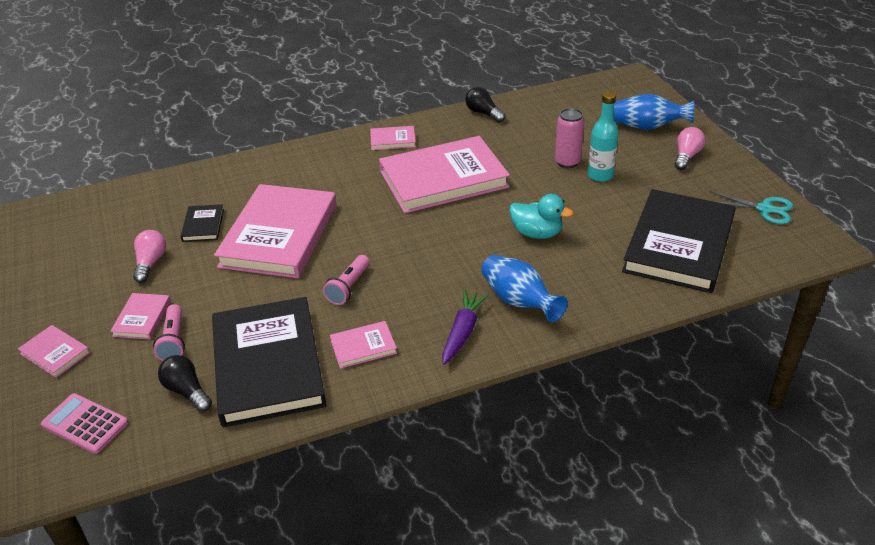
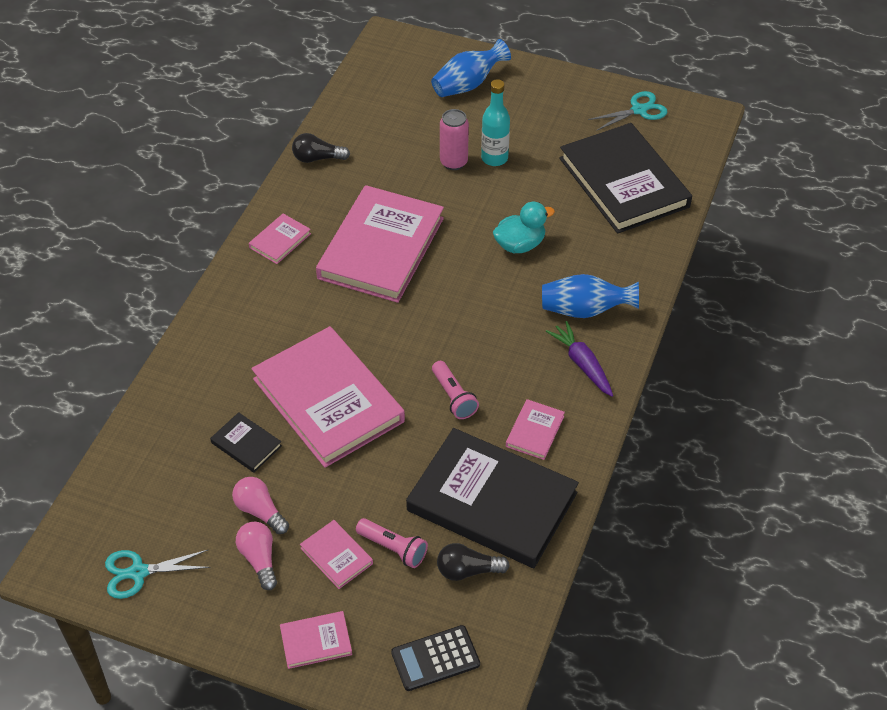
camera: 50 degrees left, 10 degrees up
(54, 245) = (138, 572): none -> turquoise scissors
(85, 424) = (435, 658): pink calculator -> black calculator
(686, 156) = (531, 96): pink light bulb -> pink light bulb (259, 559)

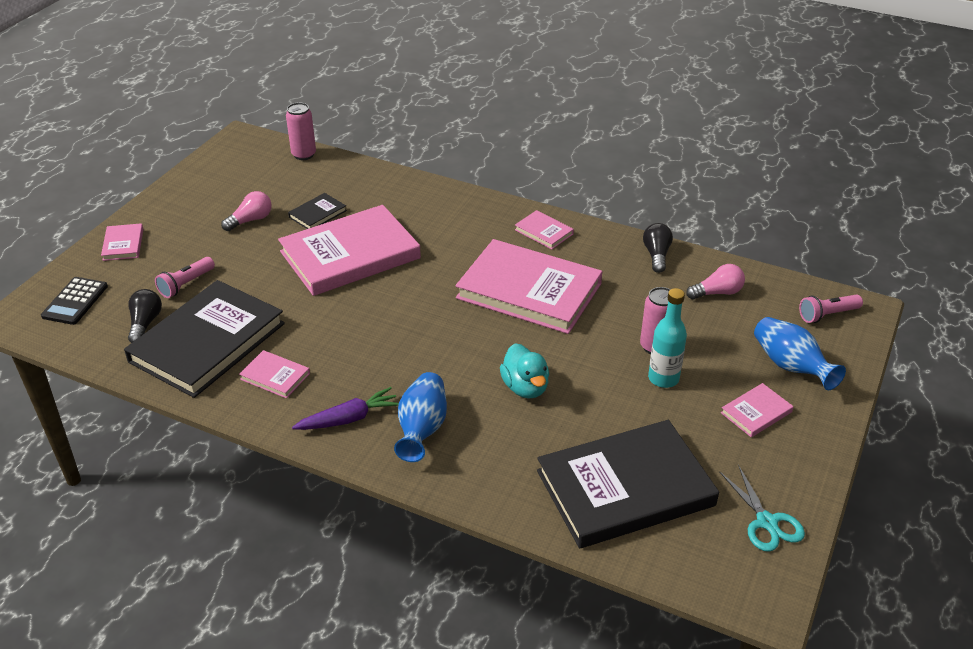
camera: 95 degrees right, 10 degrees down
(106, 483) = (304, 155): none -> pink can
(138, 572) = (221, 169): turquoise scissors -> none
(259, 559) = (207, 220): pink light bulb -> pink light bulb (717, 293)
(336, 556) = (192, 255): pink book -> pink book (756, 412)
(435, 658) = (75, 301): black calculator -> black calculator turned 150 degrees counterclockwise
(453, 397) = (332, 327): pink flashlight -> pink flashlight (827, 315)

